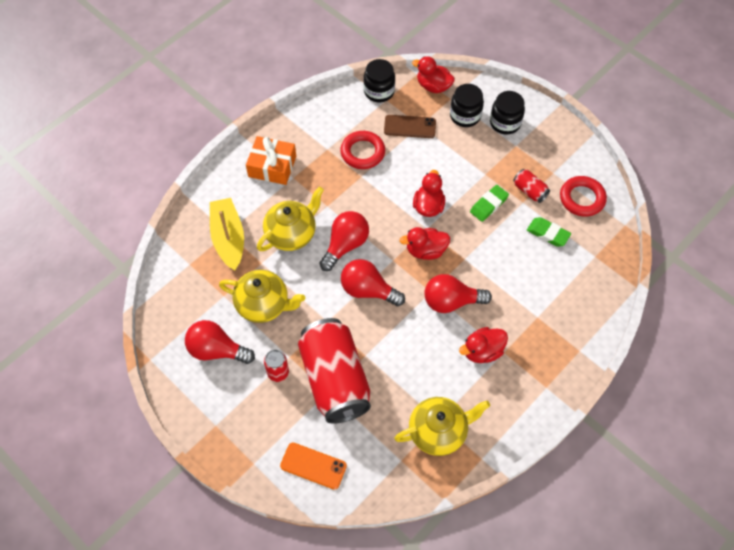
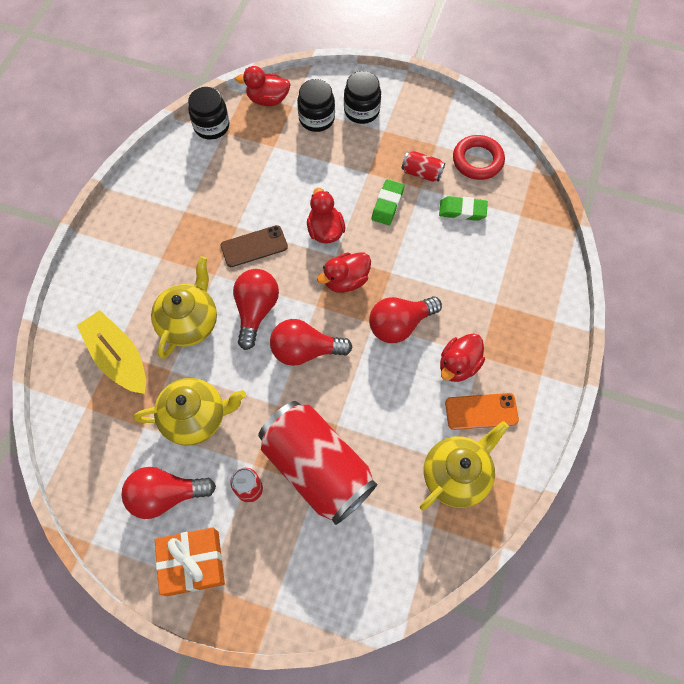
camera: 25 degrees left, 5 degrees up
(272, 166) = (131, 254): orange gift -> orange gift (193, 563)
(313, 466) = (341, 579): orange phone -> orange phone (481, 411)
(362, 152) = (226, 200): red ring -> none
(410, 127) = (263, 152): brown phone -> brown phone (254, 246)

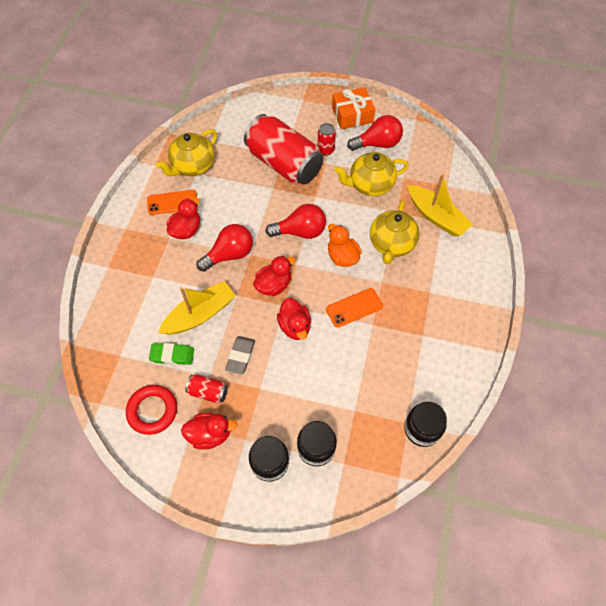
camera: 175 degrees right, 5 degrees down
(254, 246) = (354, 307): brown phone -> orange phone
(256, 310) = (342, 257): red light bulb -> orange duck
(268, 99) = (371, 469): red duck -> red duck (210, 434)
(387, 204) = (240, 356): green eraser -> grey eraser
(434, 252) = (200, 314): none -> yellow boat

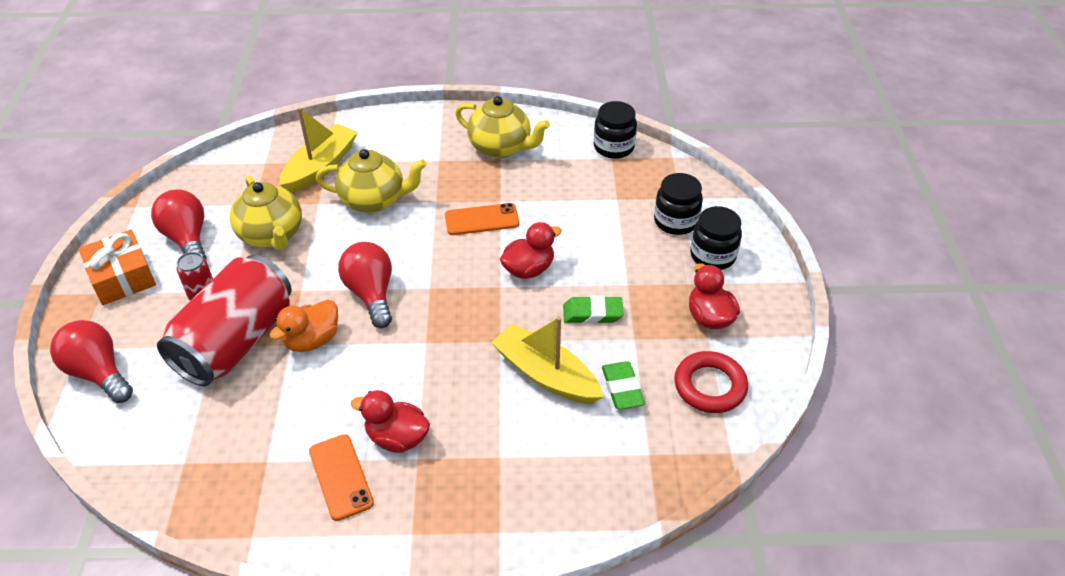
camera: 105 degrees left, 15 degrees down
(192, 166) = (251, 471): yellow teapot -> yellow teapot (501, 147)
(208, 392) = (656, 334): red can -> none
(229, 255) = (432, 367): red light bulb -> red light bulb (99, 373)
(240, 356) = (592, 313): grey eraser -> green eraser
(274, 285) = (471, 304): red duck -> none
(342, 257) = (405, 243): orange duck -> orange duck (312, 340)
(354, 307) = (482, 220): orange phone -> orange phone turned 60 degrees counterclockwise

